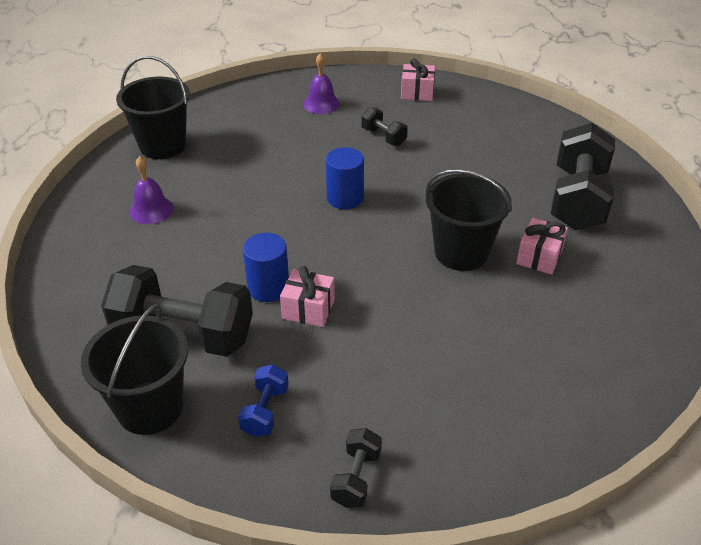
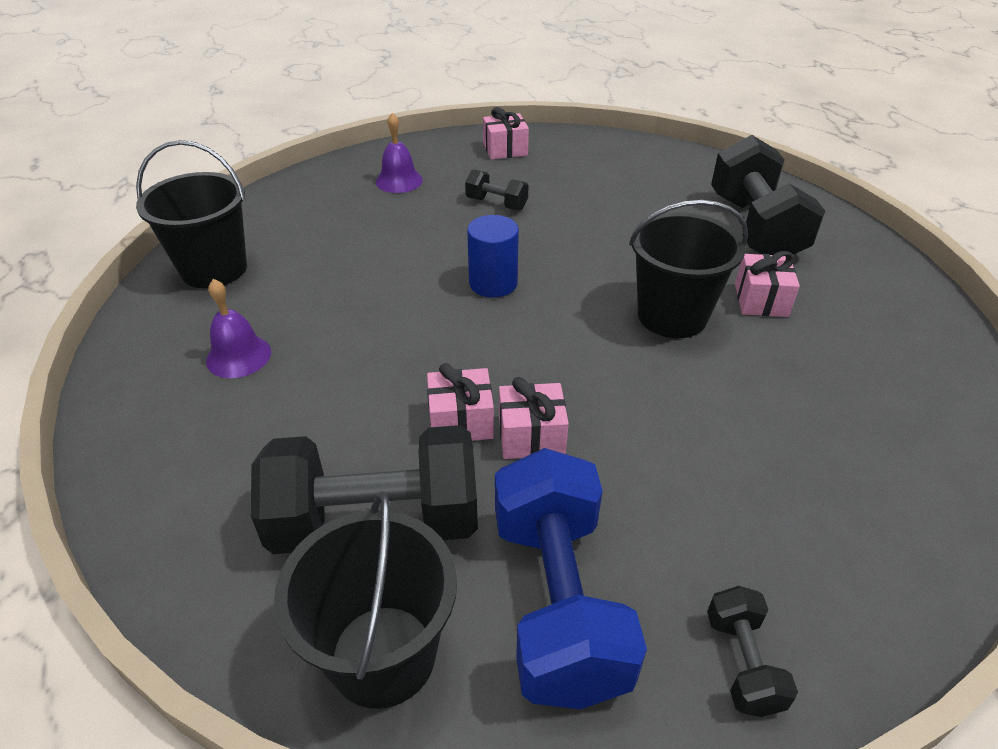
camera: 20 degrees left, 0 degrees up
(265, 411) = (557, 602): blue dumbbell -> blue dumbbell, size x2.14
(268, 288) = (461, 421): blue cylinder -> pink gift

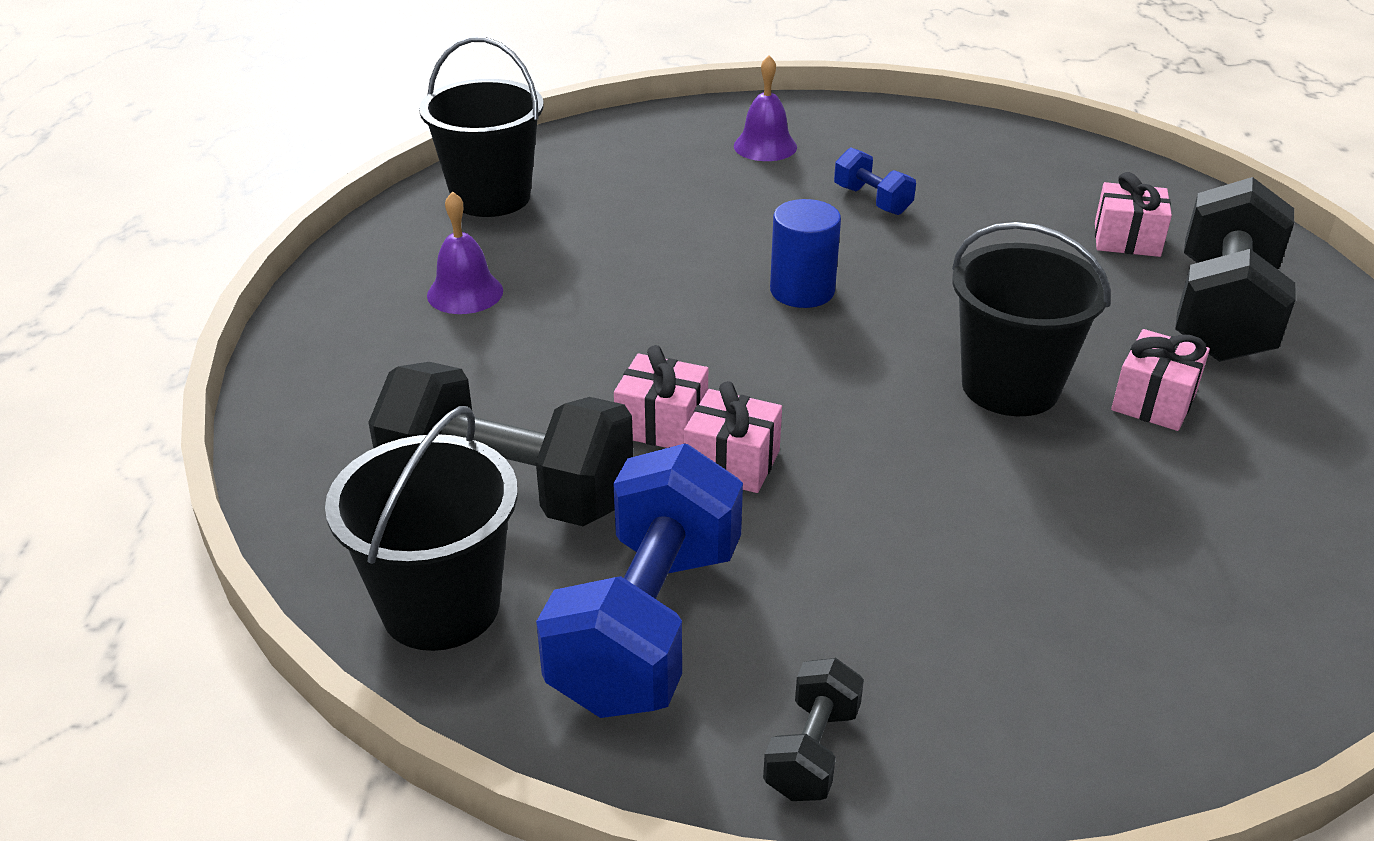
camera: 25 degrees right, 5 degrees down
(496, 204) = (872, 200): black dumbbell -> blue dumbbell
(505, 150) = (931, 136): pink gift -> pink gift (1127, 239)

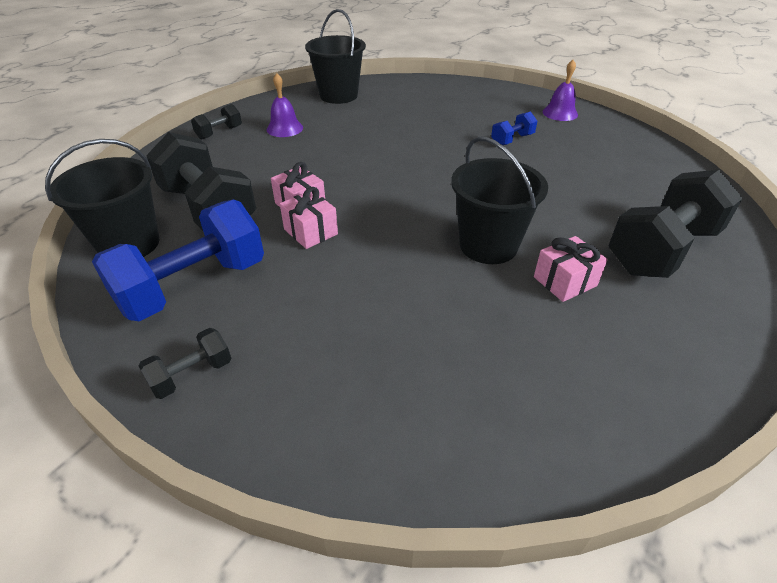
camera: 30 degrees right, 5 degrees up
(344, 340) = (219, 133): none -> black dumbbell
(765, 146) = (484, 104): purple bell -> purple bell (560, 113)
(802, 291) = (430, 169): blue cylinder -> none
(872, 200) = (512, 140): blue dumbbell -> blue dumbbell turned 60 degrees clockwise
(1127, 239) = (639, 196): pink gift -> none

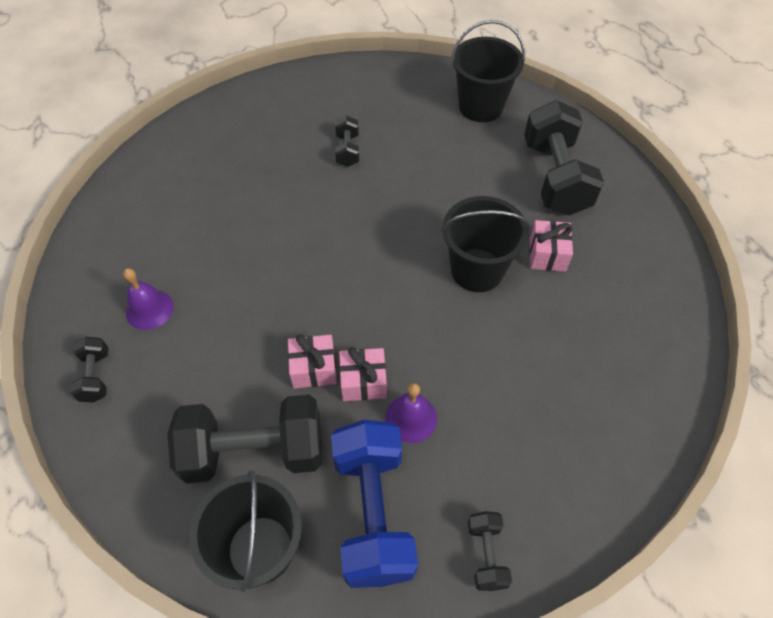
camera: 55 degrees left, 15 degrees up
(338, 95) = (123, 222): black bucket -> black bucket (480, 106)
(512, 140) = (347, 150): blue dumbbell -> black dumbbell
(560, 113) = (336, 87): purple bell -> purple bell (411, 418)

